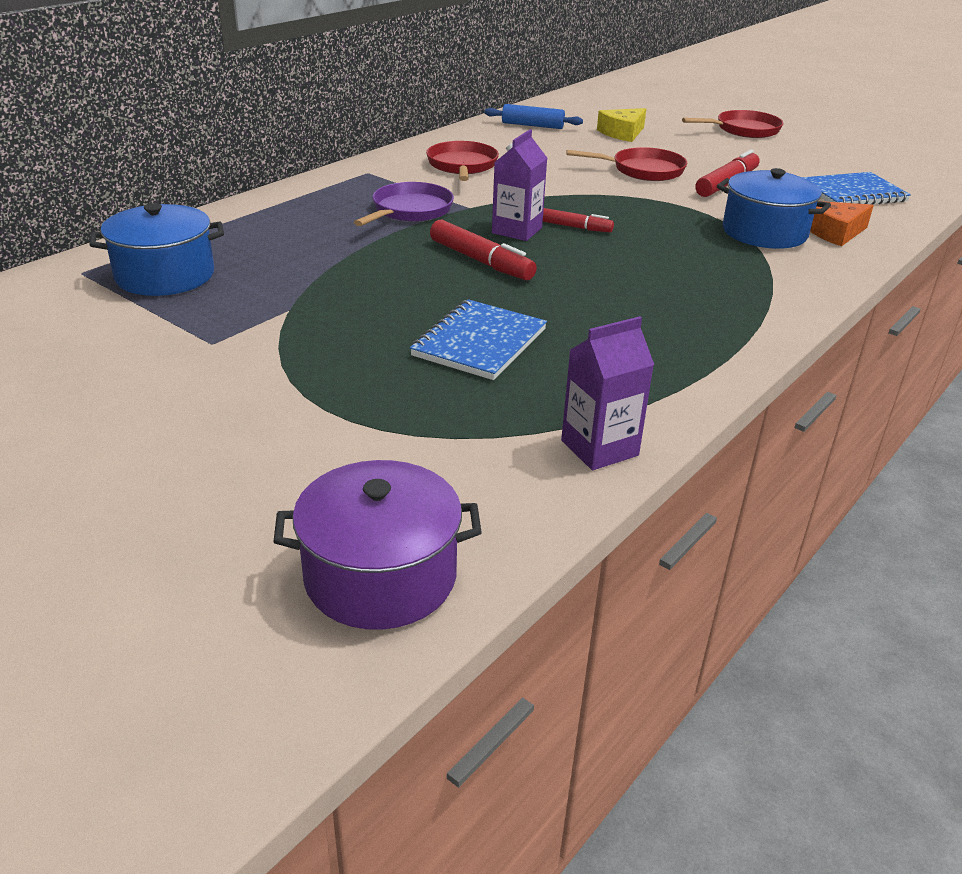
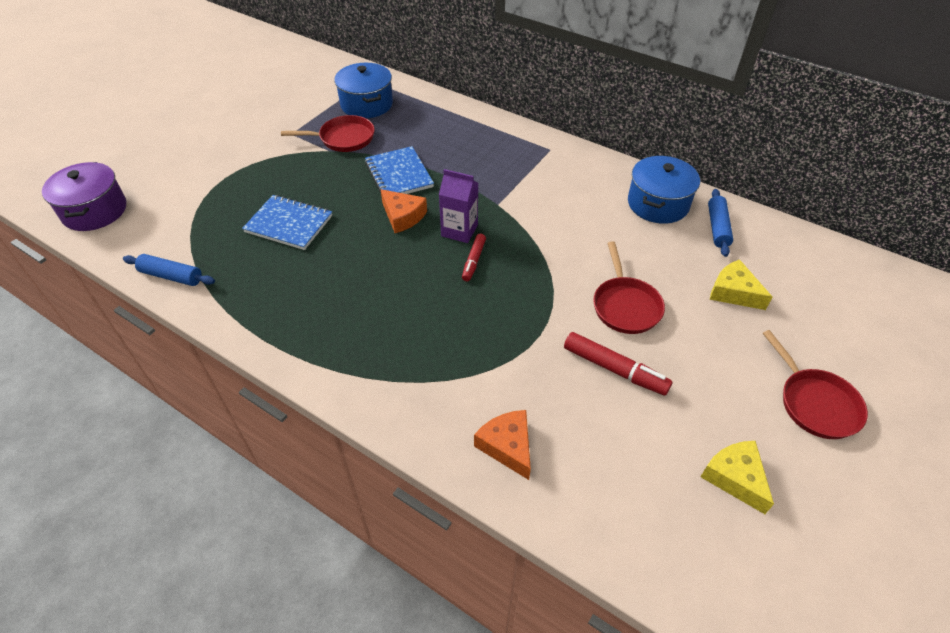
camera: 85 degrees right, 15 degrees up
(409, 211) = (482, 177): purple pan -> none
(462, 166) = (585, 193): red pan -> red pan (343, 138)
(481, 261) = (403, 216): red marker -> orange cheese
(599, 448) = (171, 276): purple carton -> blue rolling pin
(764, 232) = (492, 386): blue pot -> blue pot (658, 204)
(826, 162) = (735, 477): none -> yellow cheese
(852, 193) = (630, 486): blue notebook -> blue notebook (399, 175)

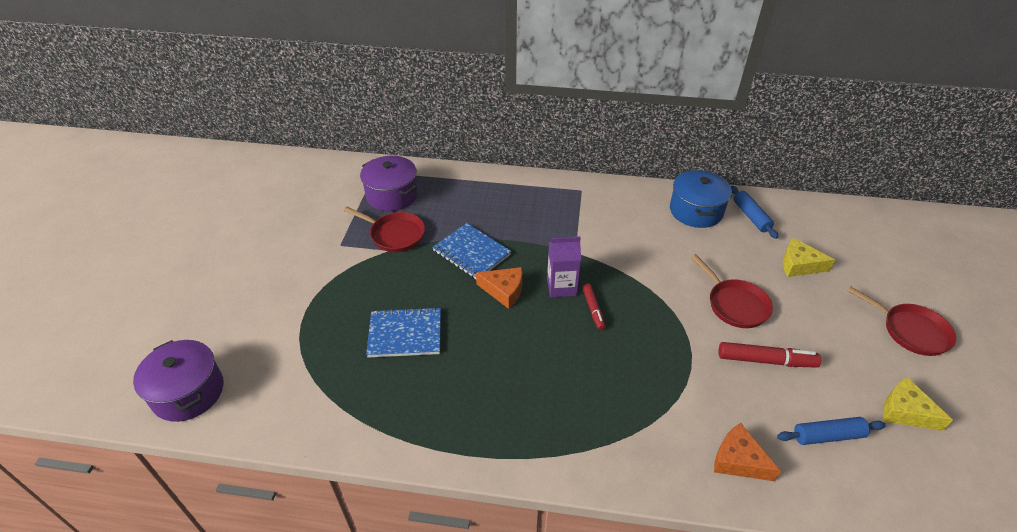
camera: 25 degrees left, 5 degrees down
(171, 276) = (326, 429): blue rolling pin -> blue rolling pin (827, 435)
(343, 138) = (394, 234): red pan -> red pan turned 60 degrees clockwise
(366, 104) = (392, 195): blue pot -> purple pot

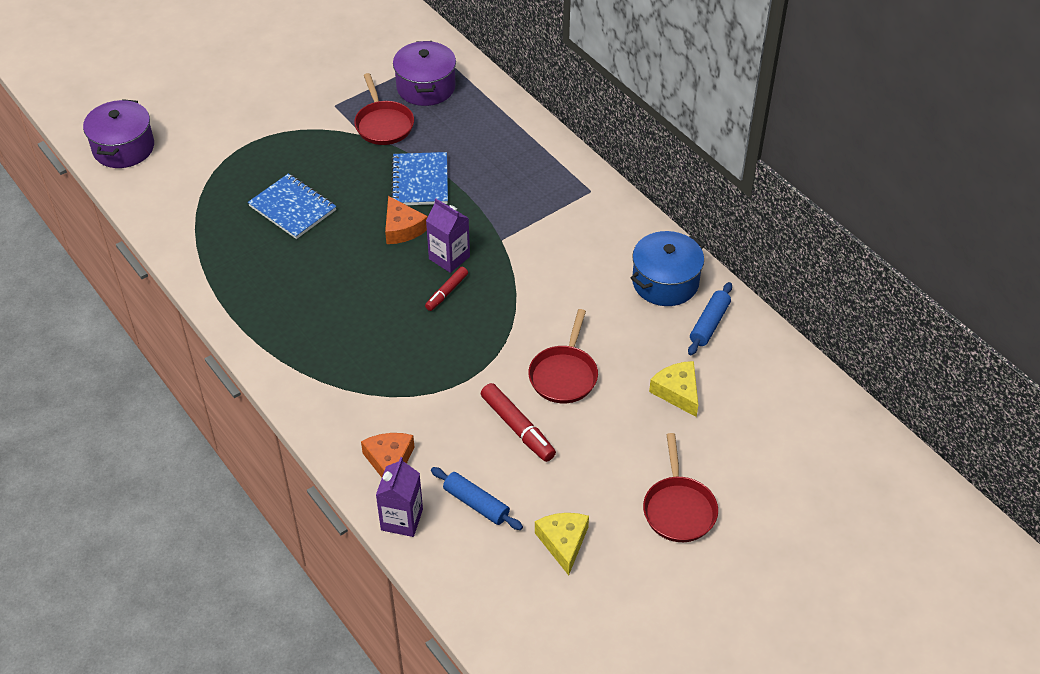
camera: 45 degrees right, 5 degrees up
(811, 496) = (402, 519): none -> purple carton

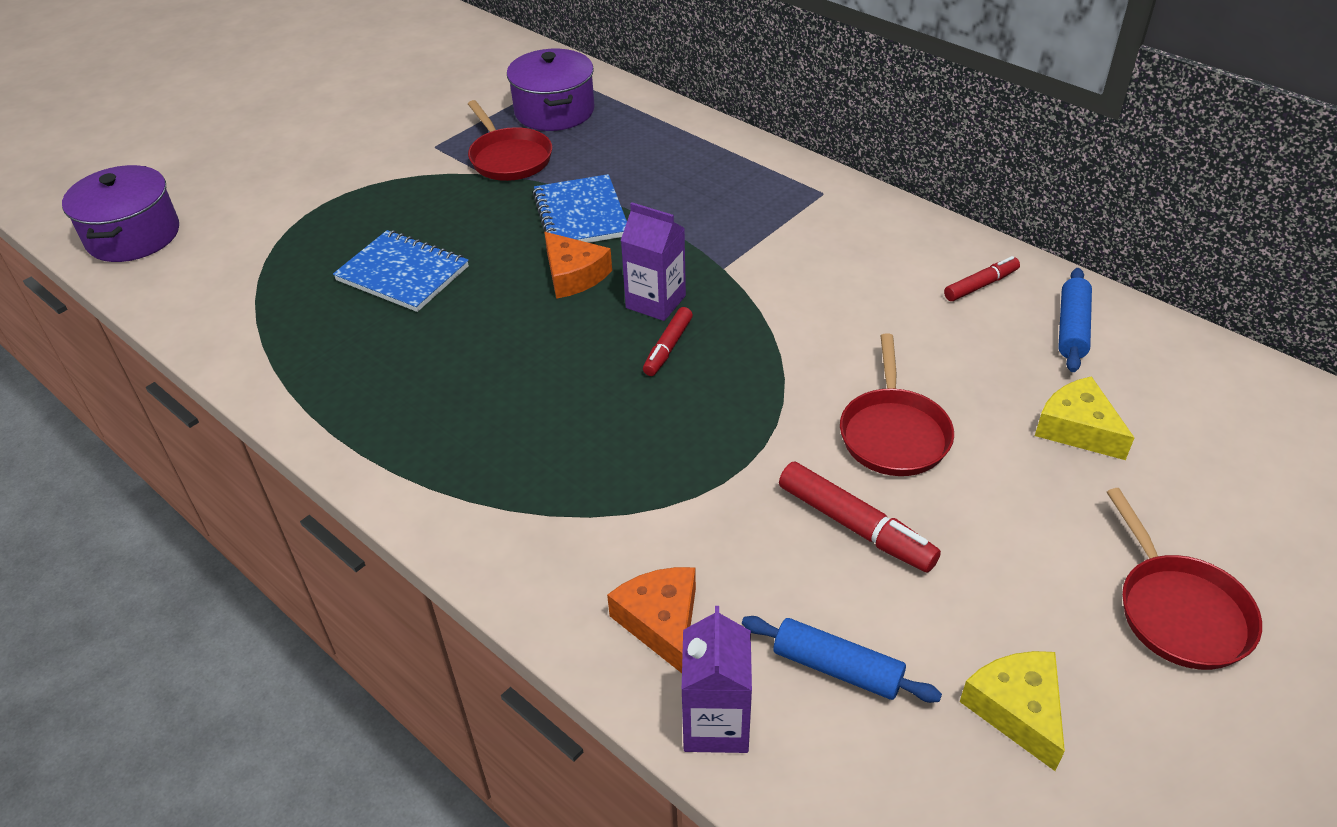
camera: 10 degrees left, 5 degrees down
(665, 282) = (980, 285): blue pot -> red marker

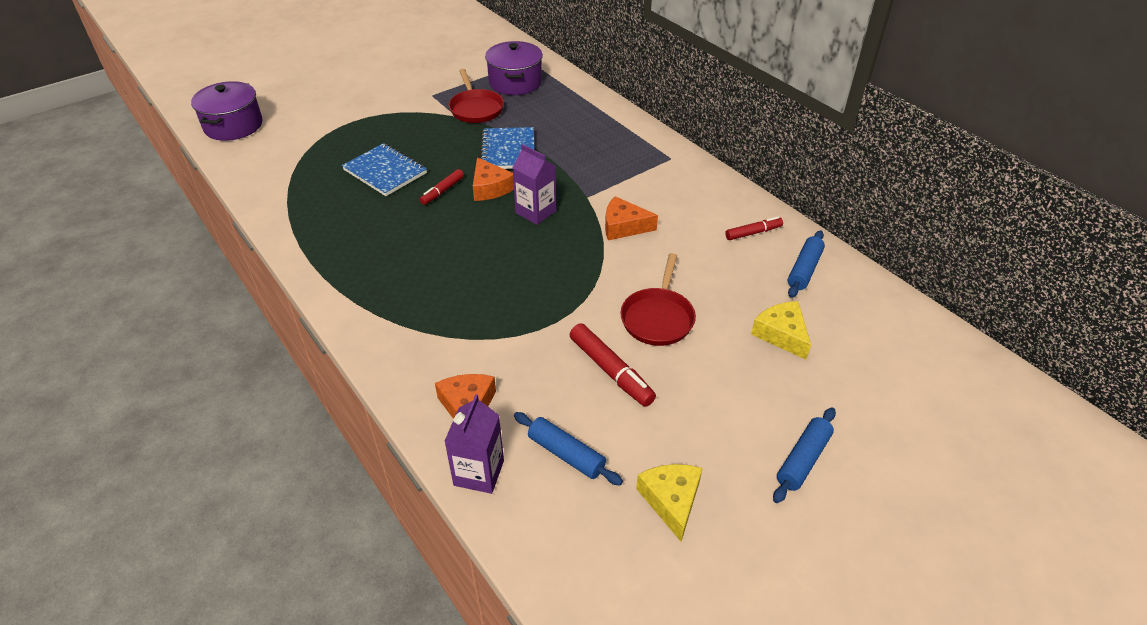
camera: 10 degrees right, 0 degrees up
(668, 347) = (533, 241): red marker -> red marker (442, 191)
(793, 304) = (623, 226): none -> orange cheese
(1178, 610) = (803, 460): red pan -> blue rolling pin

